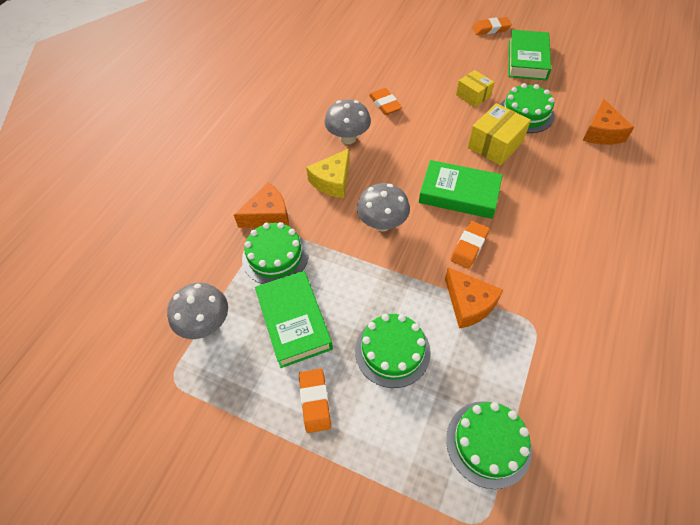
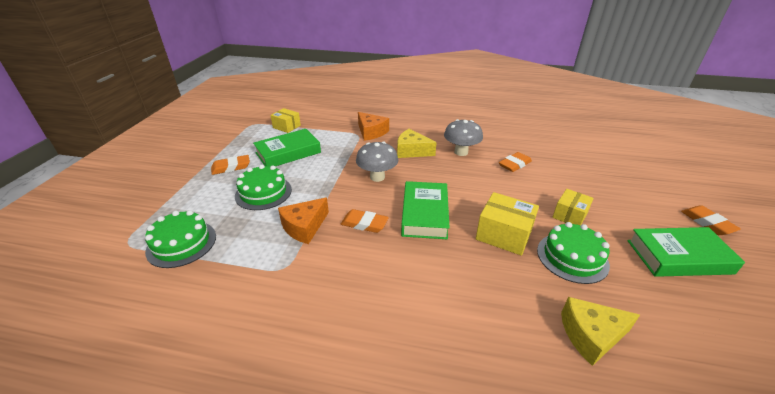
camera: 75 degrees right, 20 degrees down
(206, 324) = (286, 126): grey mushroom -> yellow box
(275, 256) = (338, 139): green cake -> none
(601, 133) = (591, 335): orange cheese -> yellow cheese

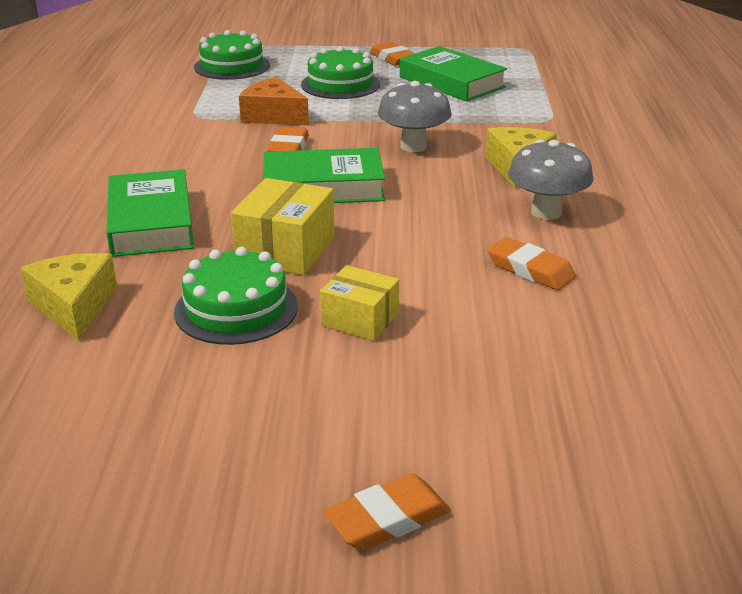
camera: 80 degrees right, 5 degrees down
(286, 126) = (534, 69): yellow box -> none
(371, 132) = (566, 129): orange cheese -> none
(678, 256) = (252, 434): green book -> green book (151, 222)

